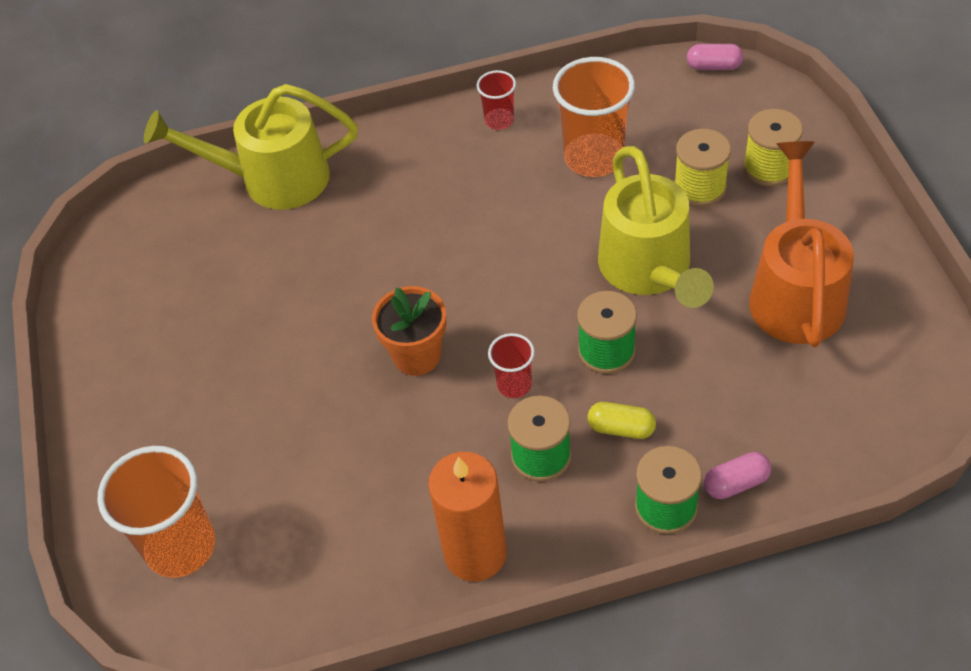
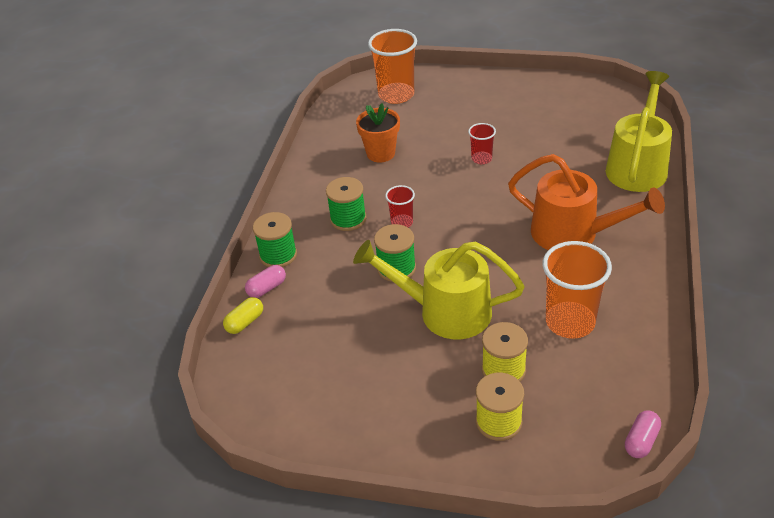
camera: 115 degrees right, 10 degrees down
(417, 356) = (451, 191): orange flower pot -> orange flower pot (381, 153)
(475, 553) = (313, 180): orange candle -> none
(499, 120) = (640, 284): red cup -> red cup (481, 159)
(621, 428) = (339, 255): yellow capsule -> yellow capsule (245, 322)
(736, 483) = (267, 288): pink capsule -> pink capsule turned 45 degrees clockwise
(795, 291) = (374, 379): orange watering can -> orange watering can (574, 234)

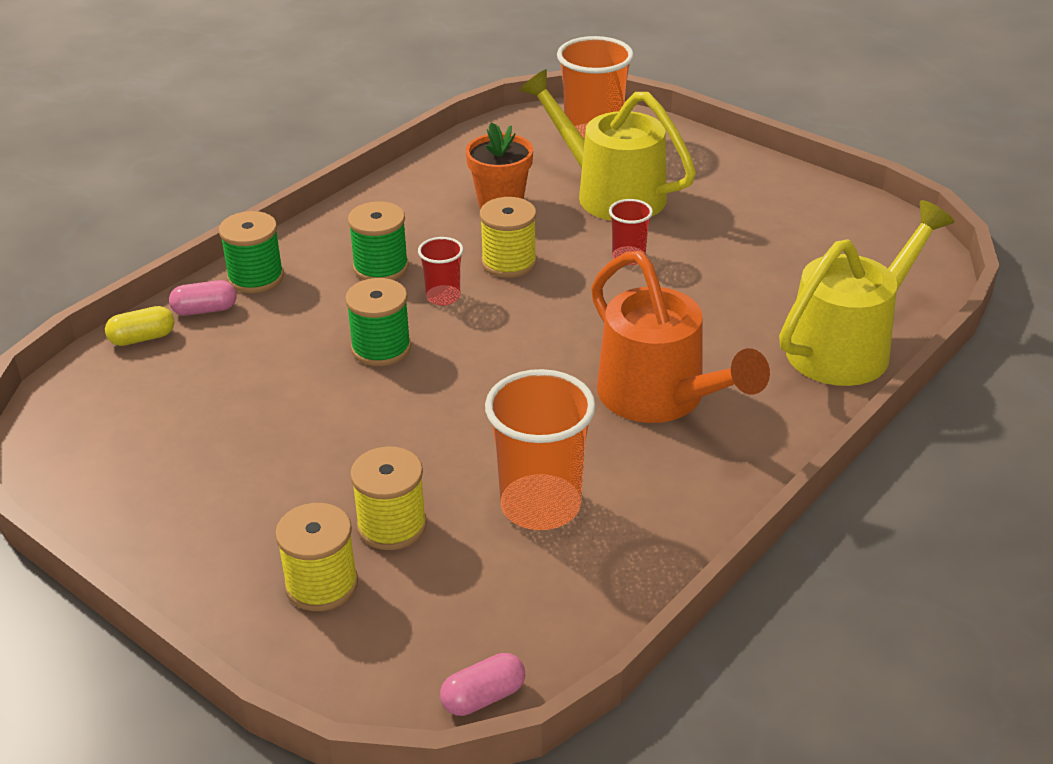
camera: 25 degrees right, 5 degrees down
(419, 187) = (509, 262): none -> yellow spool
(444, 311) = (388, 423): yellow watering can -> yellow watering can (609, 193)

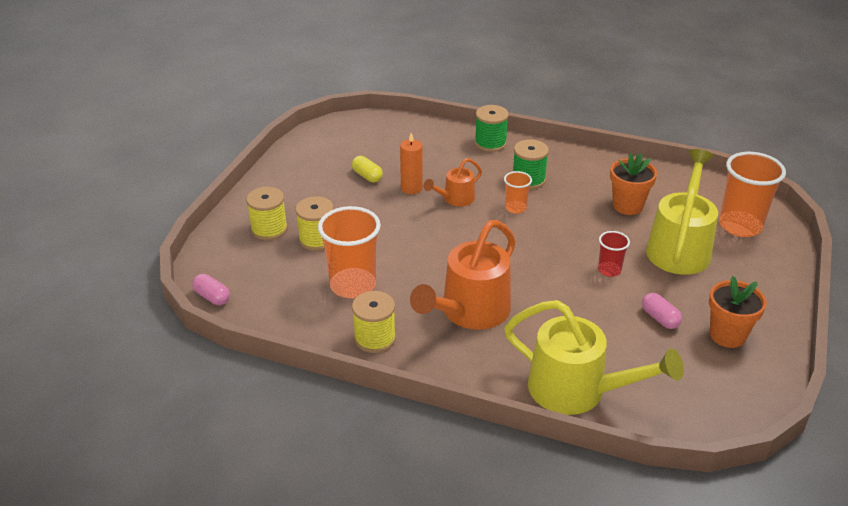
camera: 70 degrees right, 0 degrees up
(142, 338) = (419, 127): yellow capsule -> yellow capsule (367, 176)
(205, 310) = (452, 137): pink capsule -> pink capsule (660, 318)
(318, 386) = (411, 188): none -> orange candle
(381, 348) = (455, 199): green spool -> orange watering can
(443, 297) = (515, 208): red cup -> orange cup
(509, 262) = (567, 223): yellow spool -> yellow spool (375, 338)
(787, 211) = (727, 335): none -> orange flower pot

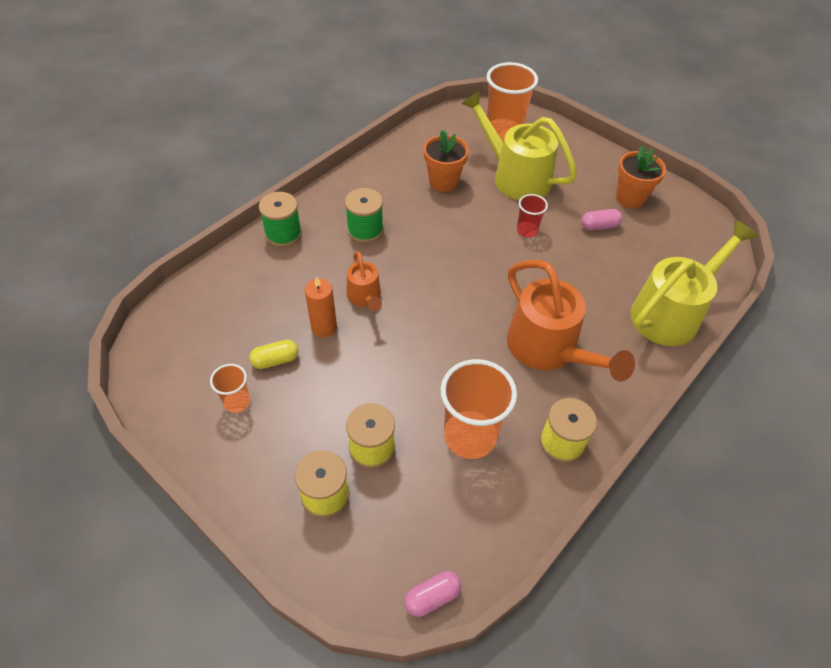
camera: 70 degrees left, 15 degrees up
(515, 208) = (406, 257): orange cup -> orange cup (237, 402)

